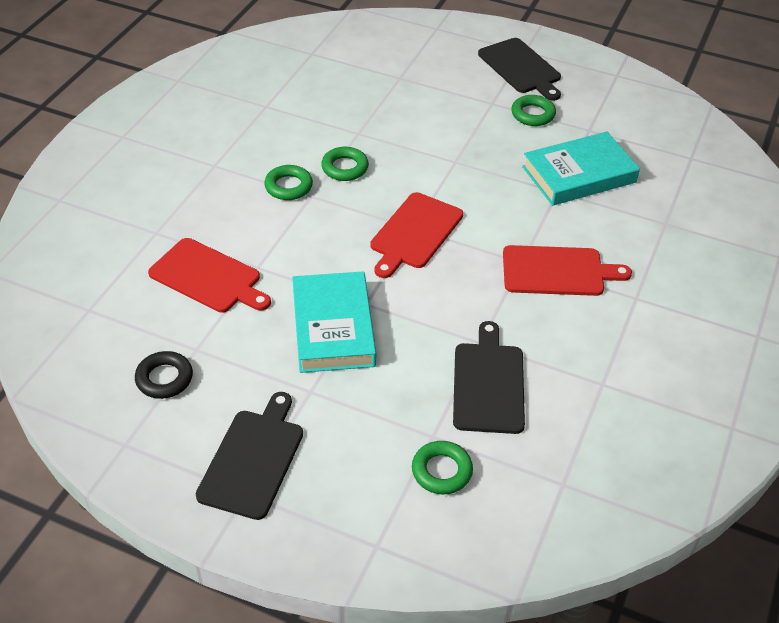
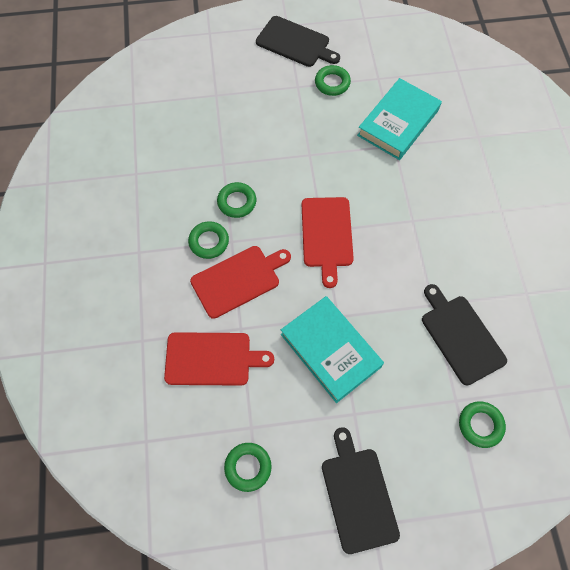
camera: 30 degrees left, 20 degrees up
(164, 378) = (248, 467): black ring -> green ring
(557, 271) = (440, 216): red cutting board -> red cutting board (238, 280)

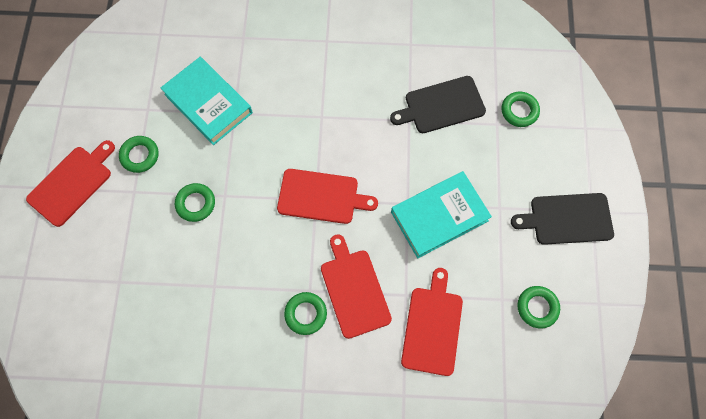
camera: 80 degrees left, 5 degrees up
(237, 202) = (265, 278): green ring -> green ring (196, 203)
(295, 43) = (72, 183): black cutting board -> red cutting board

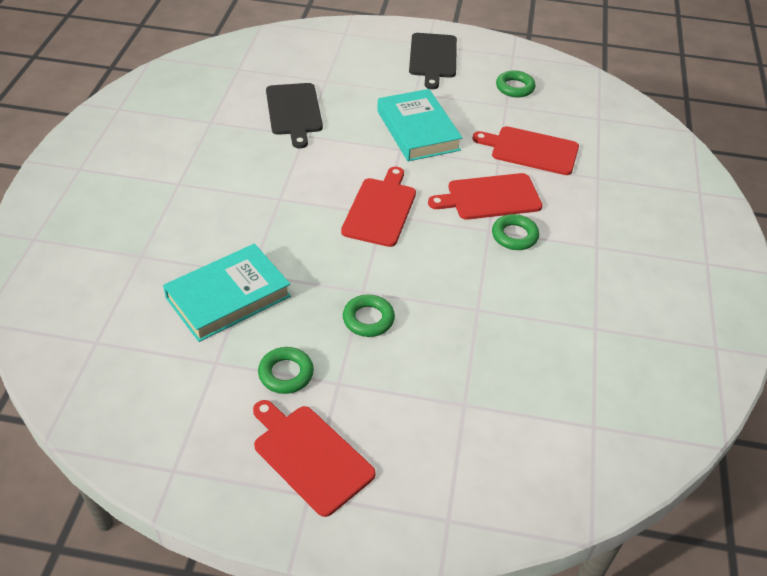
camera: 85 degrees left, 25 degrees down
(519, 111) = (315, 66): green ring -> none

